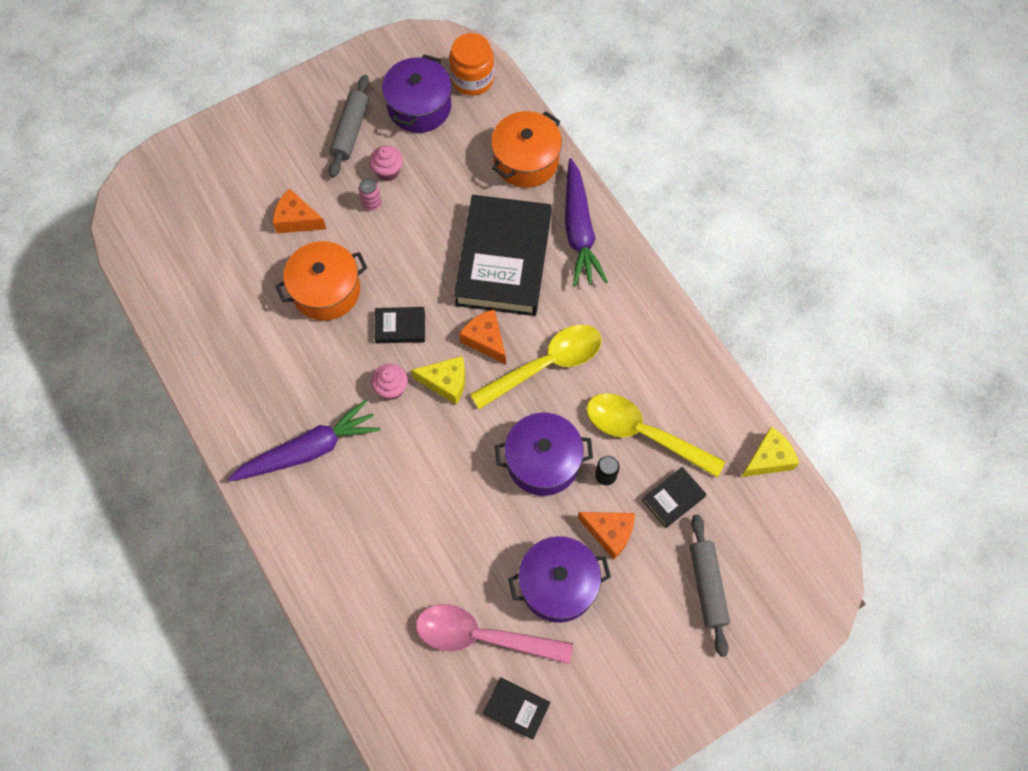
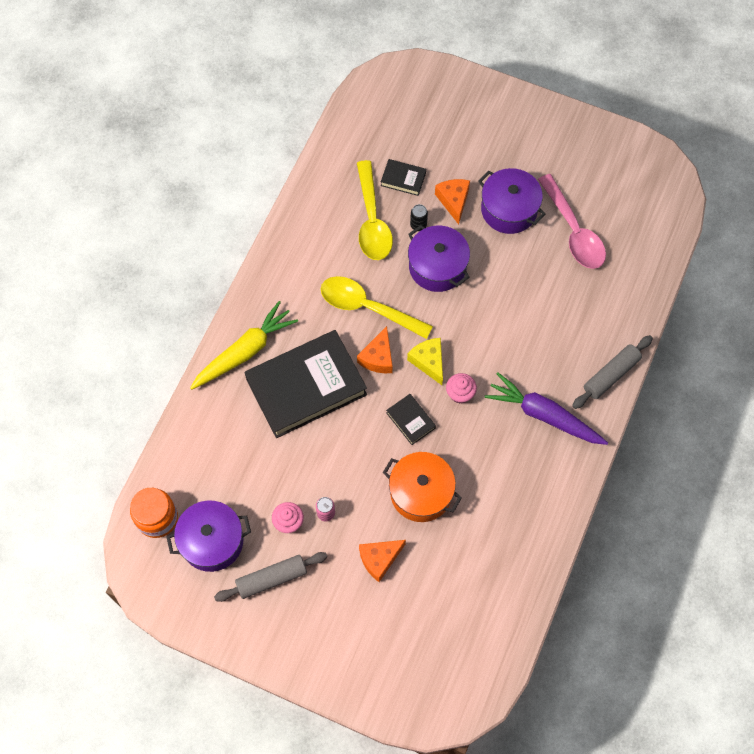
camera: 125 degrees left, 0 degrees up
(297, 220) = (379, 559): orange cheese -> orange cheese turned 75 degrees clockwise
(516, 708) = (598, 187): black book -> none
(526, 160) = (208, 427): orange pot -> none
(579, 230) = (245, 351): purple carrot -> yellow carrot
(707, 586) = (444, 131): grey rolling pin -> grey rolling pin (611, 375)
(768, 459) = (335, 142): yellow cheese -> none

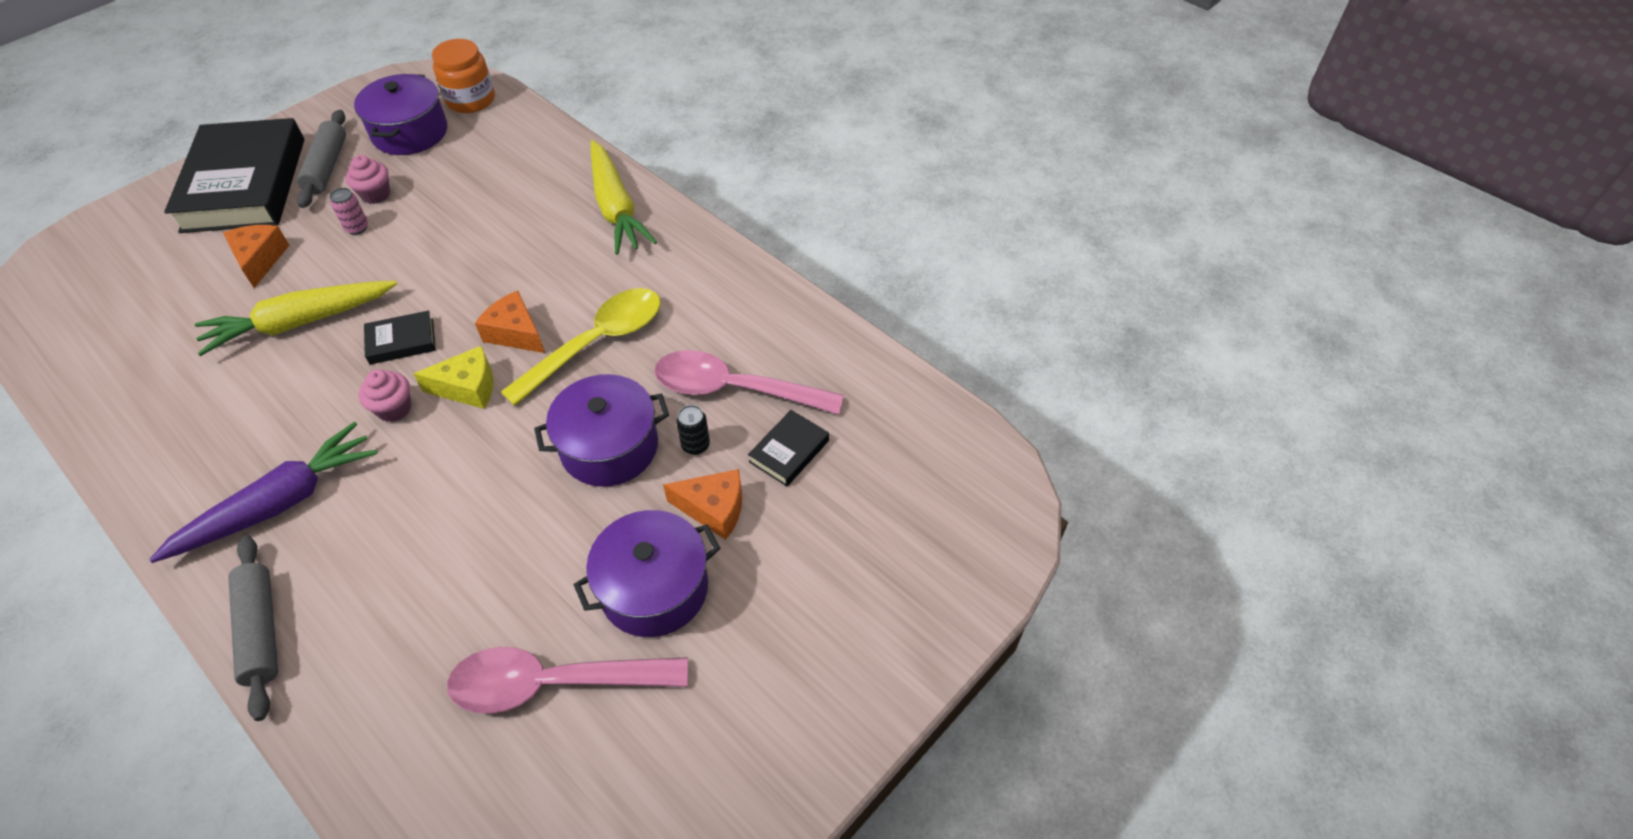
camera: 110 degrees right, 15 degrees down
(306, 387) = (528, 251): black book -> black book (245, 184)
(372, 220) = (734, 389): yellow spoon -> pink spoon
(421, 492) = (300, 323): orange pot -> yellow carrot

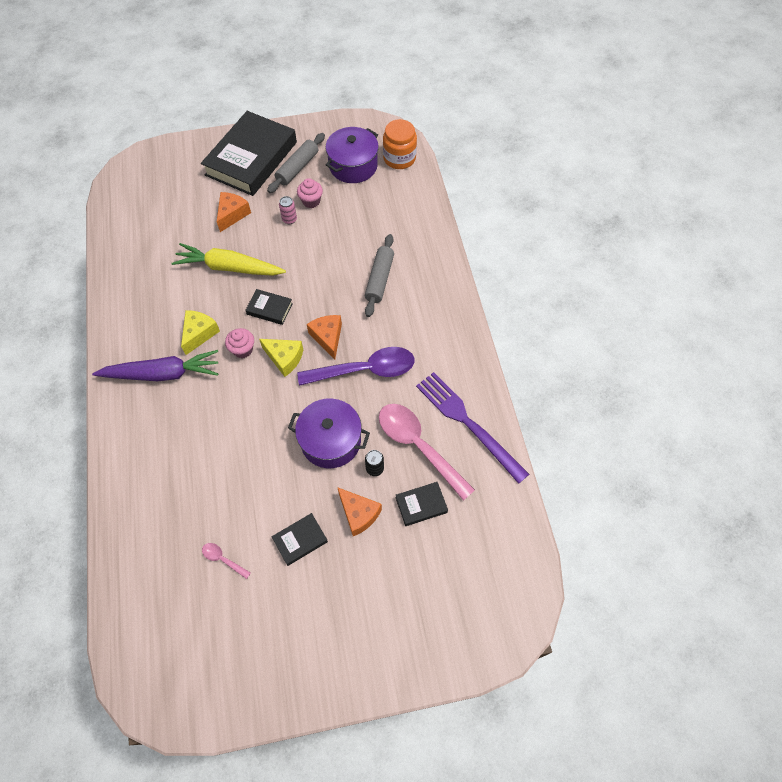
camera: 35 degrees right, 10 degrees up
(261, 630) = (119, 440): grey rolling pin -> grey rolling pin (379, 279)
(307, 424) = (199, 334): none -> yellow cheese
(554, 683) = (223, 559): pink spoon -> pink spoon, size x0.42
(597, 343) = (365, 370): yellow spoon -> purple spoon
(616, 207) = (432, 282): yellow carrot -> none
(654, 588) = (300, 540): purple pot -> black book
(778, 332) = (468, 423): none -> purple fork

